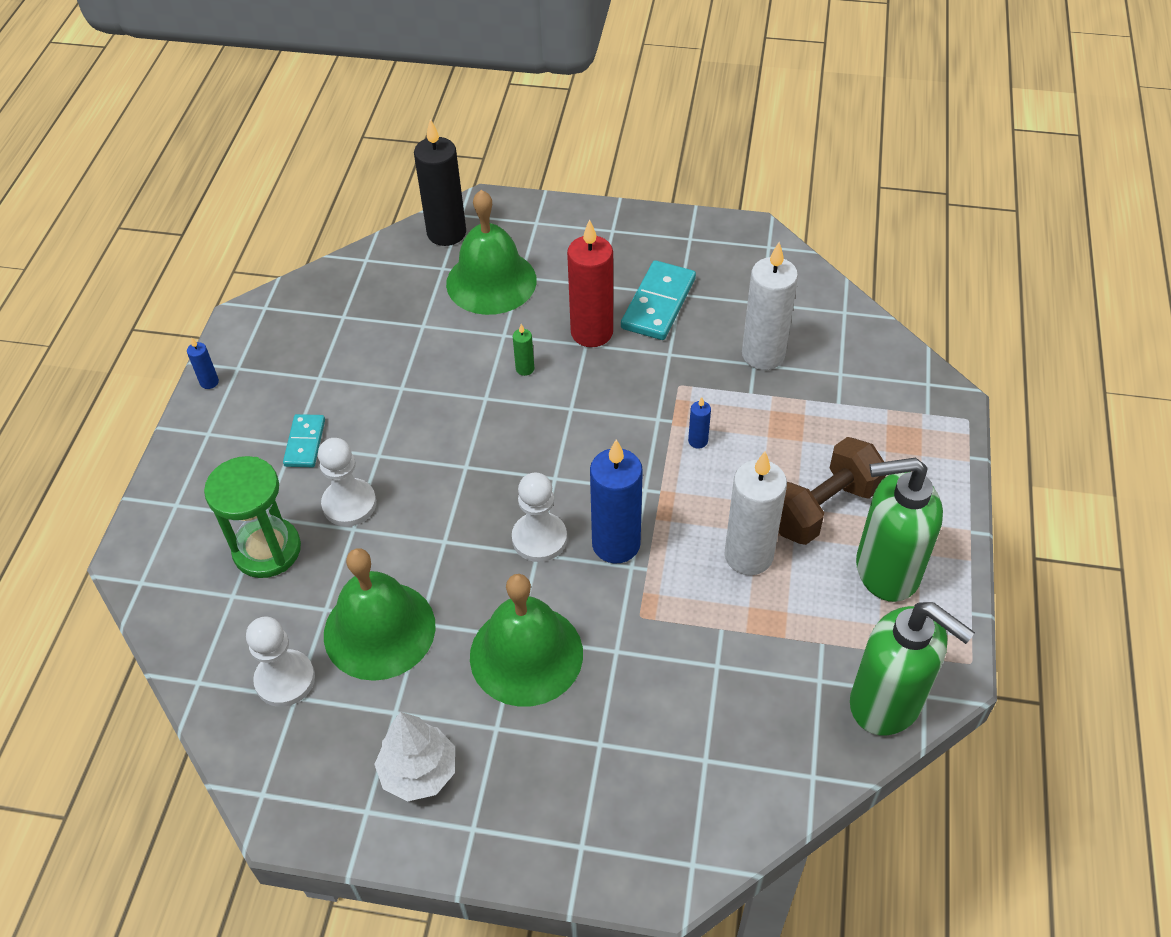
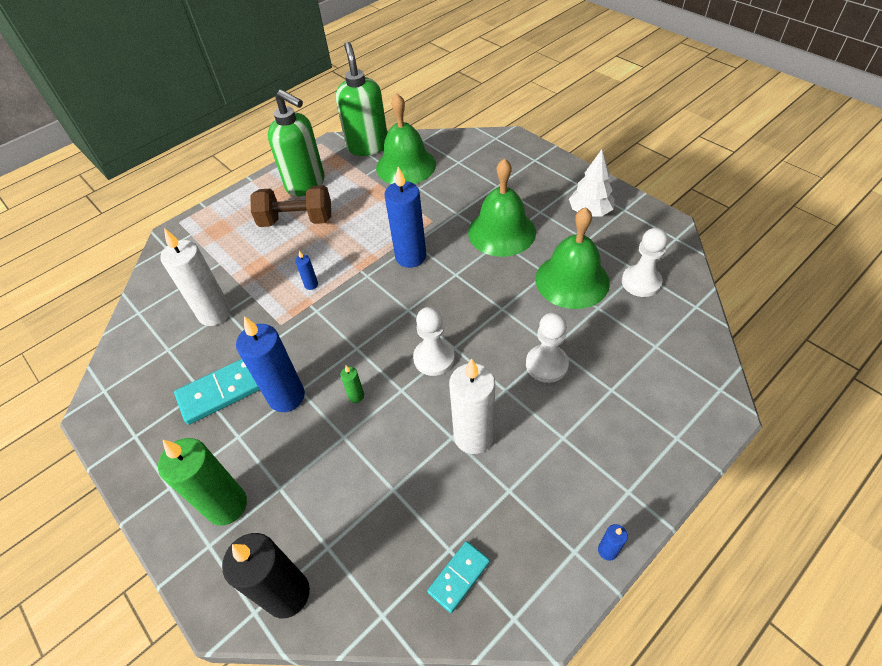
camera: 140 degrees left, 0 degrees up
(267, 550) = (619, 363): green hourglass -> none
(305, 443) = (552, 432): turquoise domino -> turquoise domino (459, 577)
(491, 281) = (305, 499): green bell -> green bell (406, 166)
(539, 538) = (447, 281): white pawn -> white pawn (434, 358)
(551, 246) = (227, 505): none -> green candle
(592, 332) = (286, 397): red candle -> blue candle
(748, 555) = (355, 219): white candle -> white candle (473, 436)

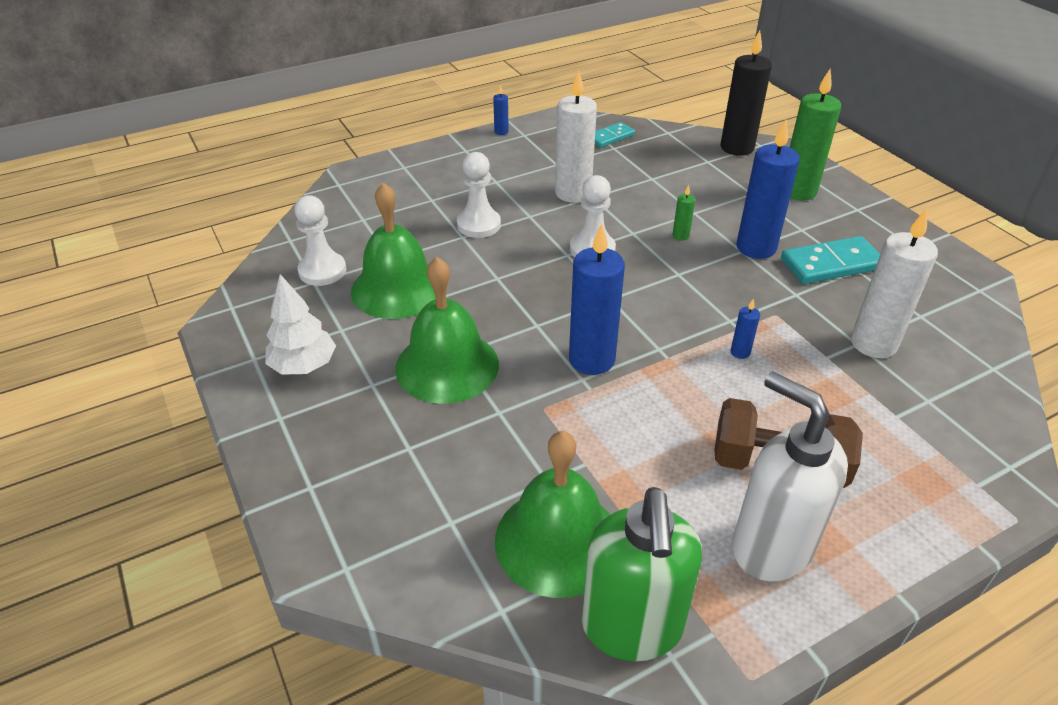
camera: 170 degrees left, 10 degrees down
(306, 184) = (770, 547): green soap dispenser -> white soap dispenser

